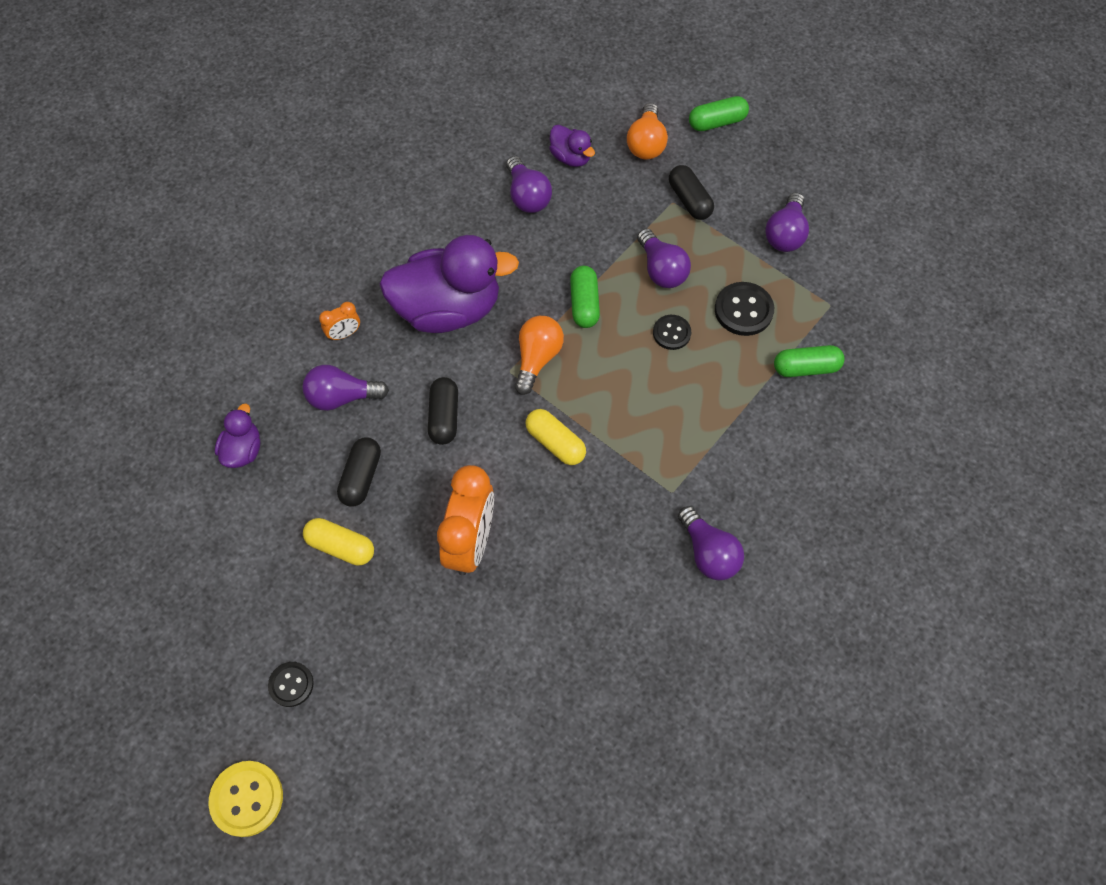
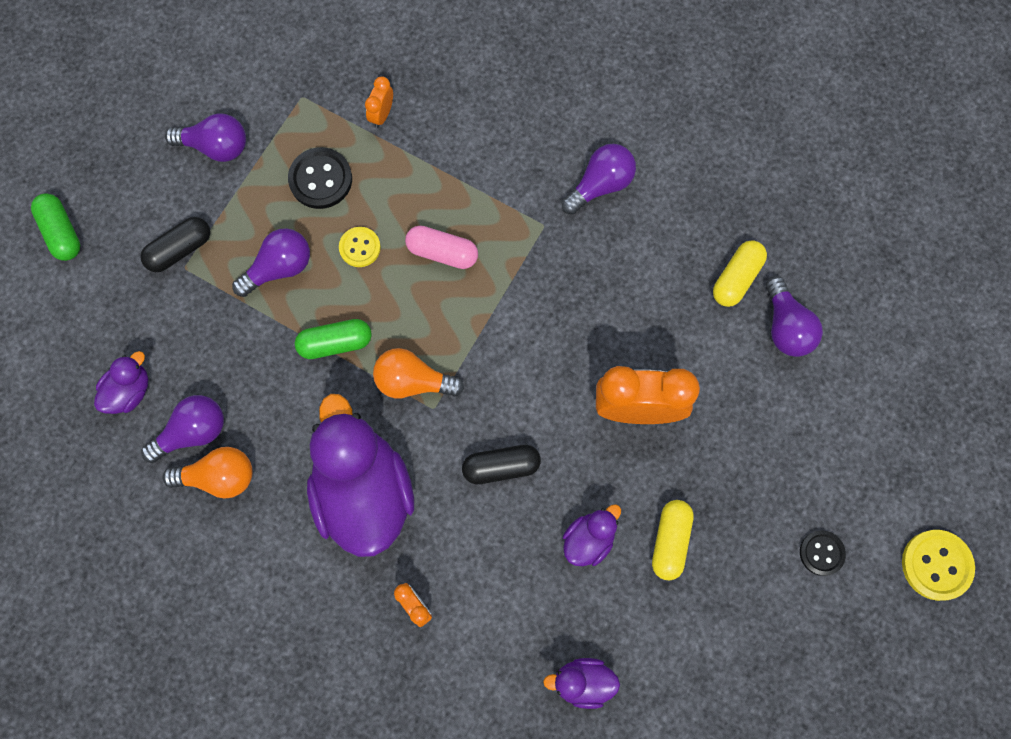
camera: 100 degrees left, 10 degrees up
(342, 397) = (497, 586): purple light bulb -> purple light bulb (786, 327)
(361, 477) = (589, 539): black capsule -> purple duck
(555, 443) = (511, 345): yellow capsule -> yellow capsule (736, 278)
(646, 143) = (100, 307): orange light bulb -> orange light bulb (219, 477)
(657, 399) = (442, 252): none -> pink capsule
(671, 333) = (360, 247): black button -> yellow button
(806, 368) = (382, 114): green capsule -> orange clock

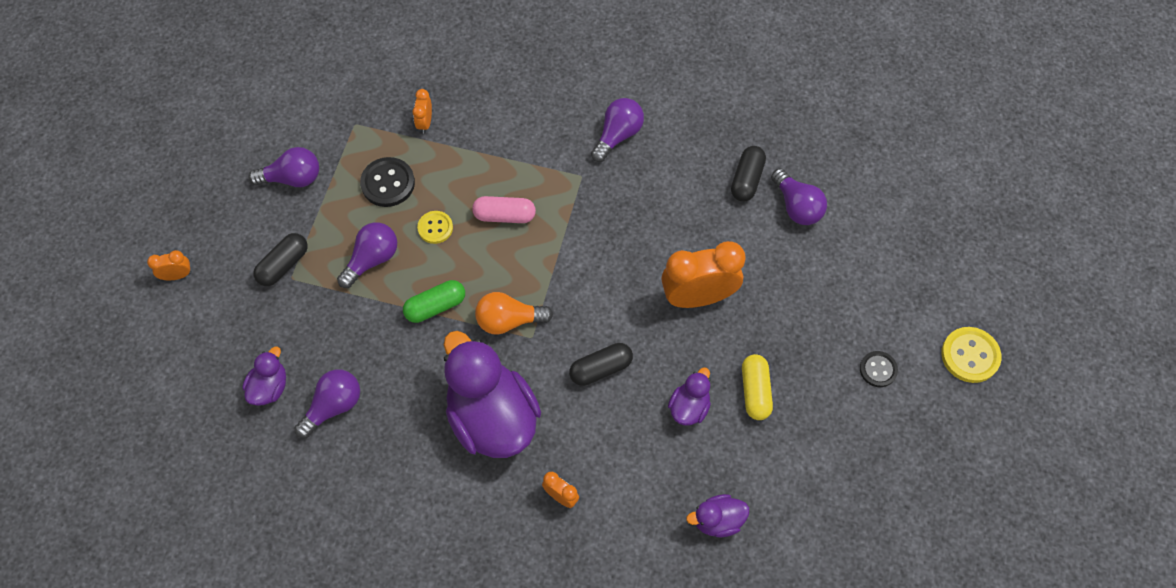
camera: 15 degrees left, 10 degrees down
(61, 232) = (177, 275): green capsule -> orange clock
(219, 477) = (366, 436): orange light bulb -> none
(736, 278) = (747, 179): yellow capsule -> black capsule

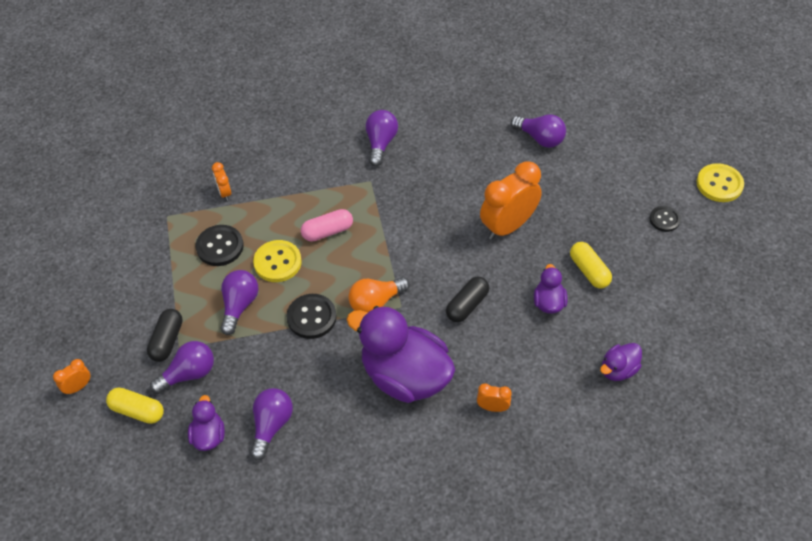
camera: 25 degrees left, 10 degrees down
(218, 327) = (137, 411): none -> yellow capsule
(292, 178) = (137, 275): purple light bulb -> purple light bulb (188, 374)
(435, 228) = (277, 262): yellow button -> yellow button, size x1.55
(435, 306) = (311, 317): green capsule -> black button
(747, 179) = (494, 135): black capsule -> none

